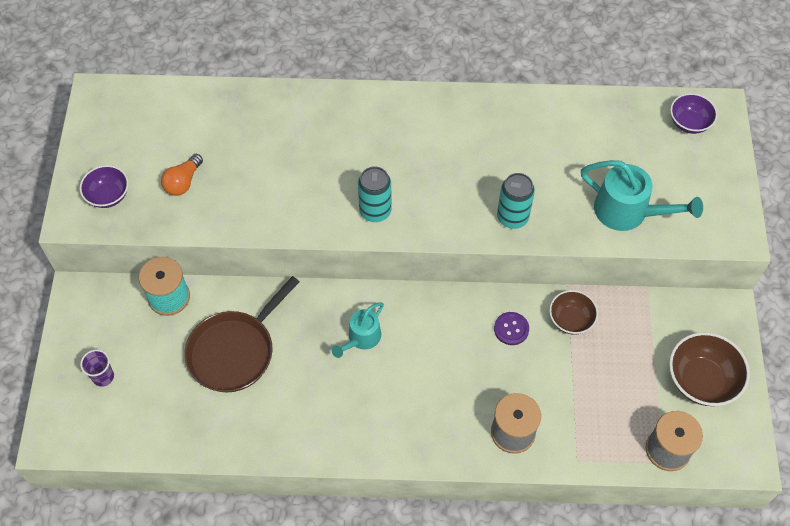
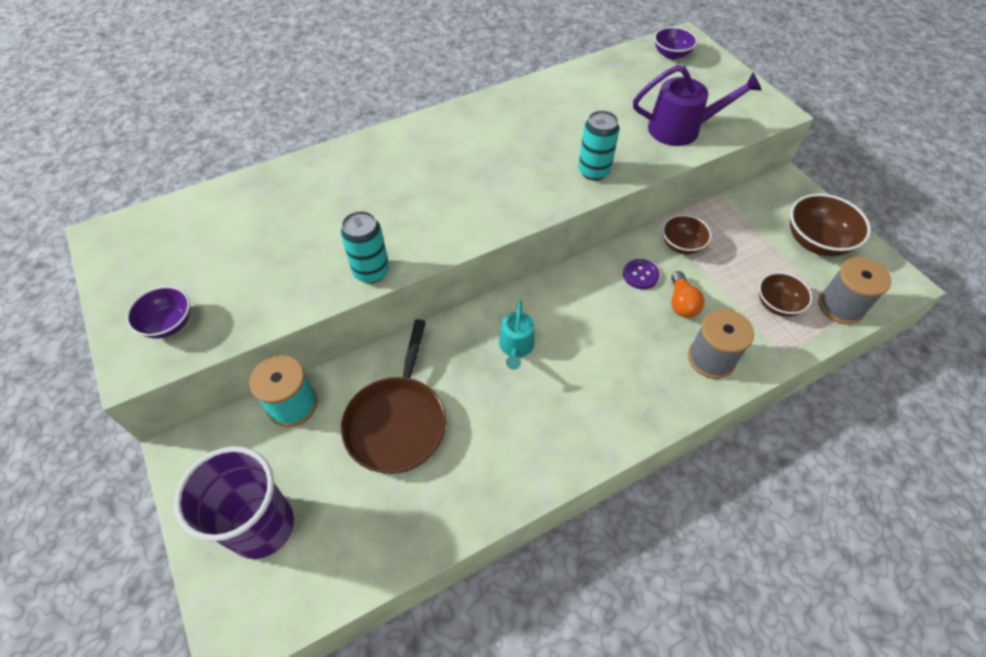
camera: 30 degrees left, 5 degrees down
(103, 376) = (262, 526): purple cup -> purple cup, size x2.30
(183, 182) = (251, 275): orange light bulb -> orange light bulb (681, 303)
(375, 211) = (468, 217): turquoise can -> turquoise can (371, 272)
(611, 418) = (777, 304): none -> brown bowl
(628, 212) = (682, 129): turquoise watering can -> purple watering can

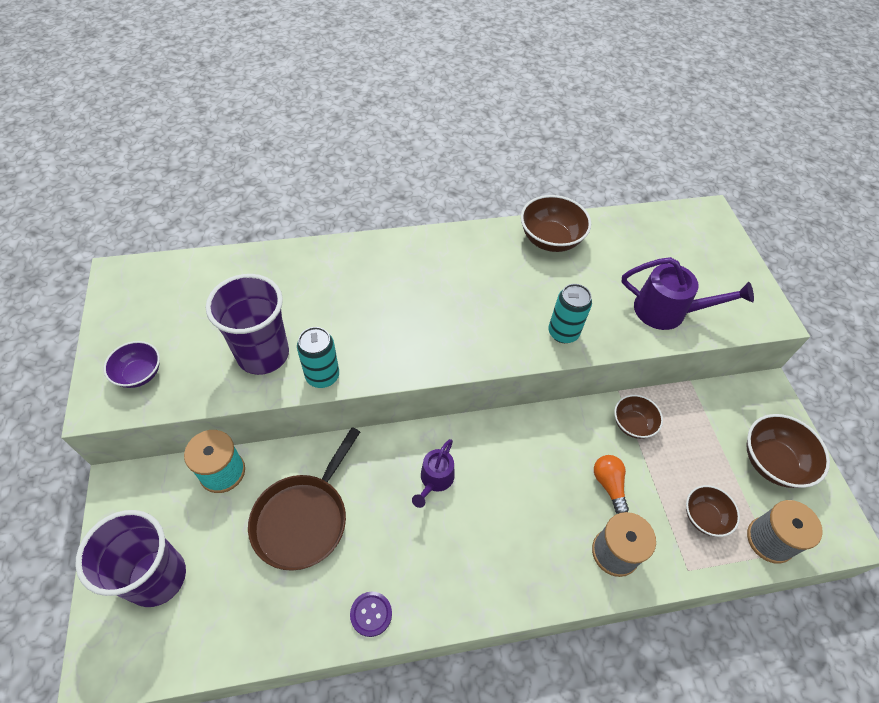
camera: 15 degrees right, 0 degrees up
(299, 269) = (263, 354): none -> purple cup
(516, 347) = (435, 480): turquoise watering can -> purple watering can
(547, 94) = (550, 239): none -> brown bowl
(640, 275) = (580, 443): purple button -> purple button (371, 614)
(671, 54) = (690, 227): purple bowl -> none
(681, 303) = (609, 485): orange light bulb -> orange light bulb turned 150 degrees clockwise

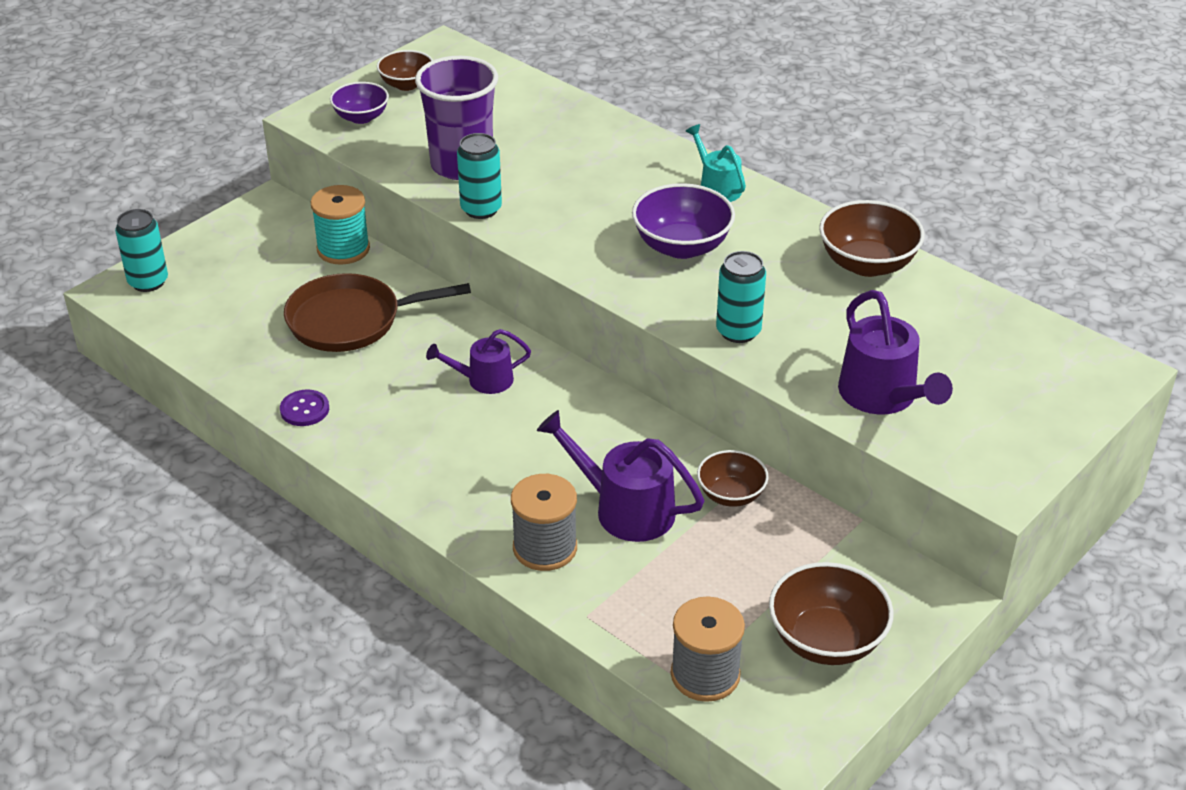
camera: 55 degrees right, 15 degrees down
(116, 636) = (148, 282): none -> turquoise can
(157, 577) = (214, 272): purple cup -> none
(421, 250) = (716, 187): none -> turquoise watering can
(461, 303) = (682, 246): none -> purple bowl
(609, 485) = (624, 508): orange light bulb -> purple watering can
(704, 517) = (672, 604): brown bowl -> brown bowl (406, 84)

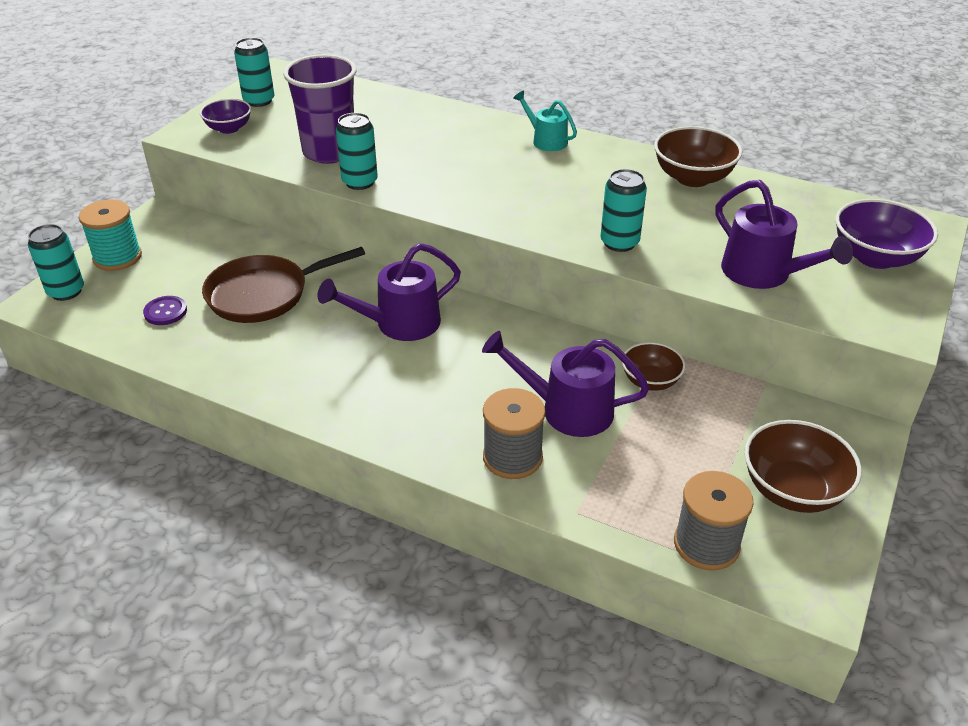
camera: 15 degrees left, 0 degrees up
(304, 409) = (246, 376): purple button -> purple button (165, 312)
(343, 249) = (237, 239): turquoise spool -> turquoise spool (117, 257)
(406, 84) = (259, 101): brown bowl -> turquoise can
(483, 380) = (399, 324): purple watering can -> purple watering can, size x1.60
(682, 246) = (540, 186): purple bowl -> purple bowl (875, 257)

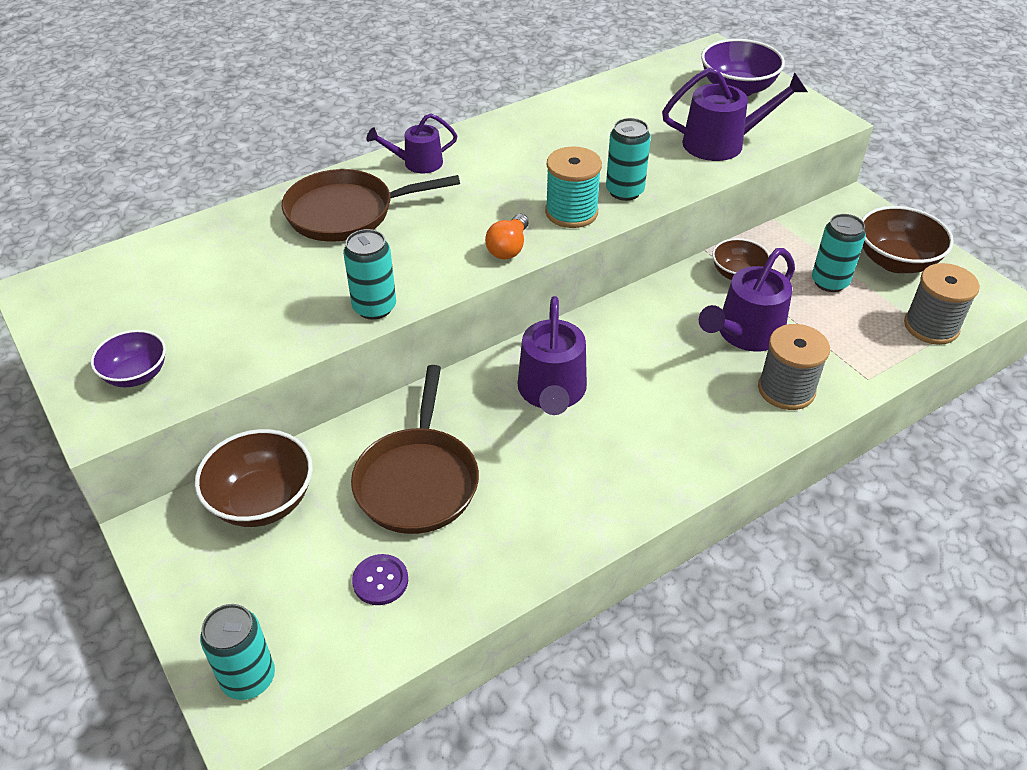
camera: 60 degrees left, 5 degrees up
(117, 257) = (217, 601): turquoise spool -> turquoise spool (571, 212)
(259, 101) = (95, 329): turquoise can -> turquoise can (829, 282)
(329, 152) = (286, 309): purple cup -> none
(454, 135) = (346, 212): none -> brown pan
(481, 212) = (508, 248): none -> orange light bulb
(546, 140) = (417, 163): turquoise watering can -> purple watering can
(693, 178) = (559, 115): brown bowl -> brown bowl (262, 501)

